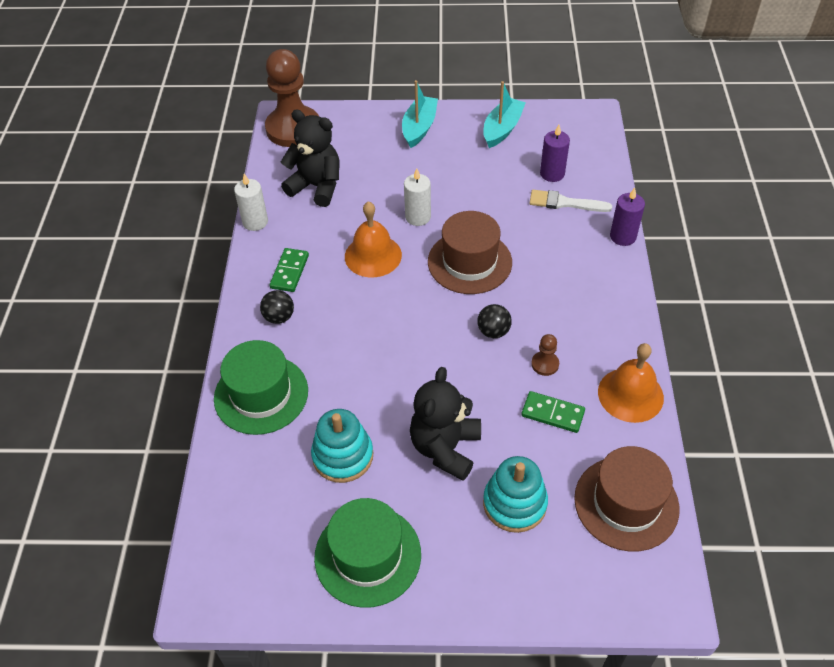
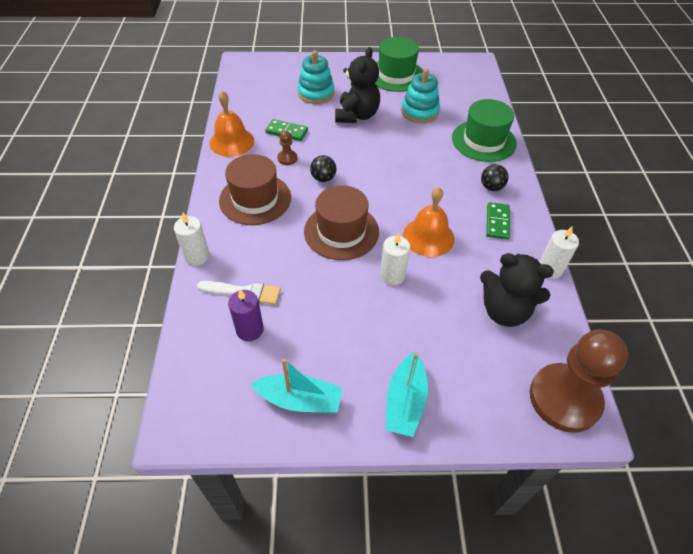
camera: 175 degrees right, 0 degrees up
(502, 129) = (299, 400): turquoise boat -> turquoise boat turned 105 degrees counterclockwise
(623, 236) = (197, 256): purple candle -> white candle
(626, 503) = (252, 94): brown hat -> brown hat (255, 199)

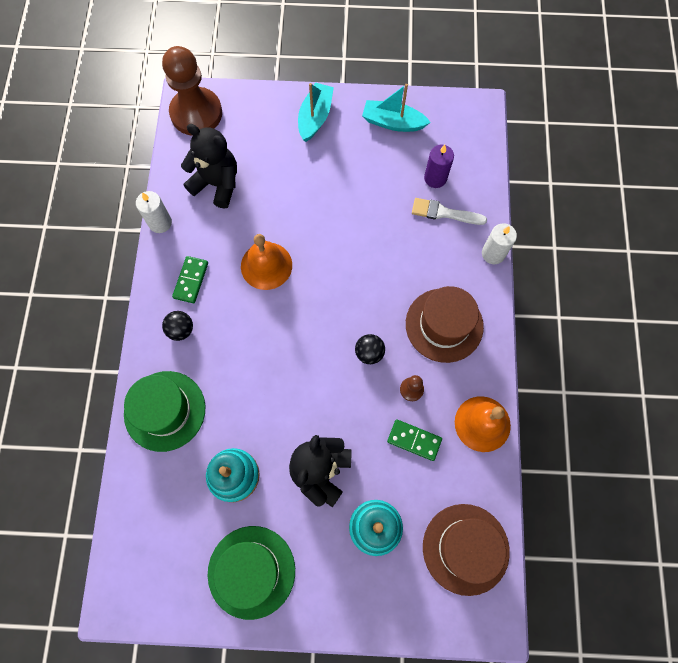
camera: 175 degrees left, 20 degrees up
(341, 231) = (353, 276): brown hat -> brown hat (465, 548)
(392, 275) = (309, 223): white candle -> none

